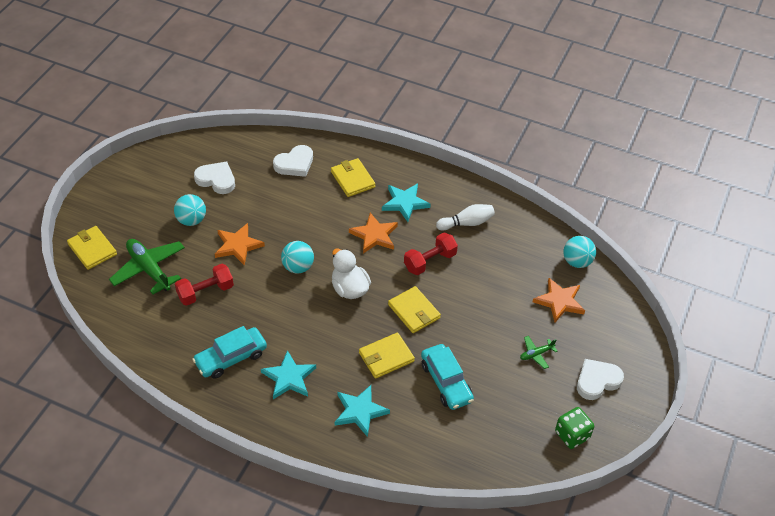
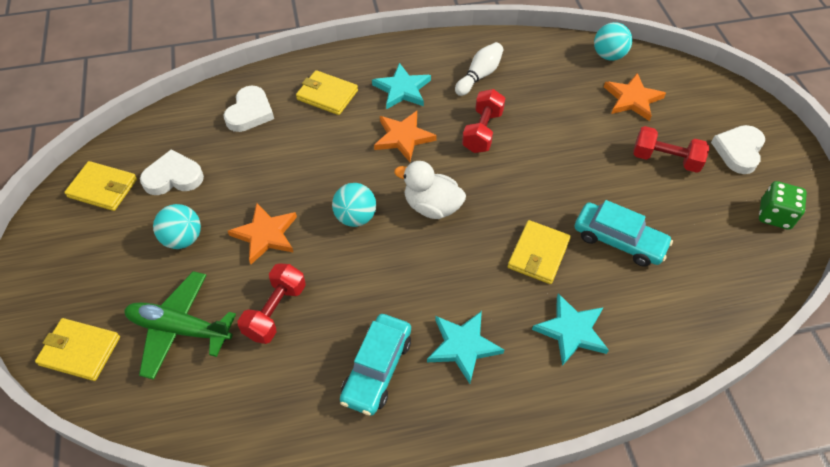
camera: 35 degrees left, 5 degrees up
(414, 311) = (517, 189): yellow wallet -> yellow wallet (103, 188)
(536, 354) = (665, 159): green plane -> red dumbbell

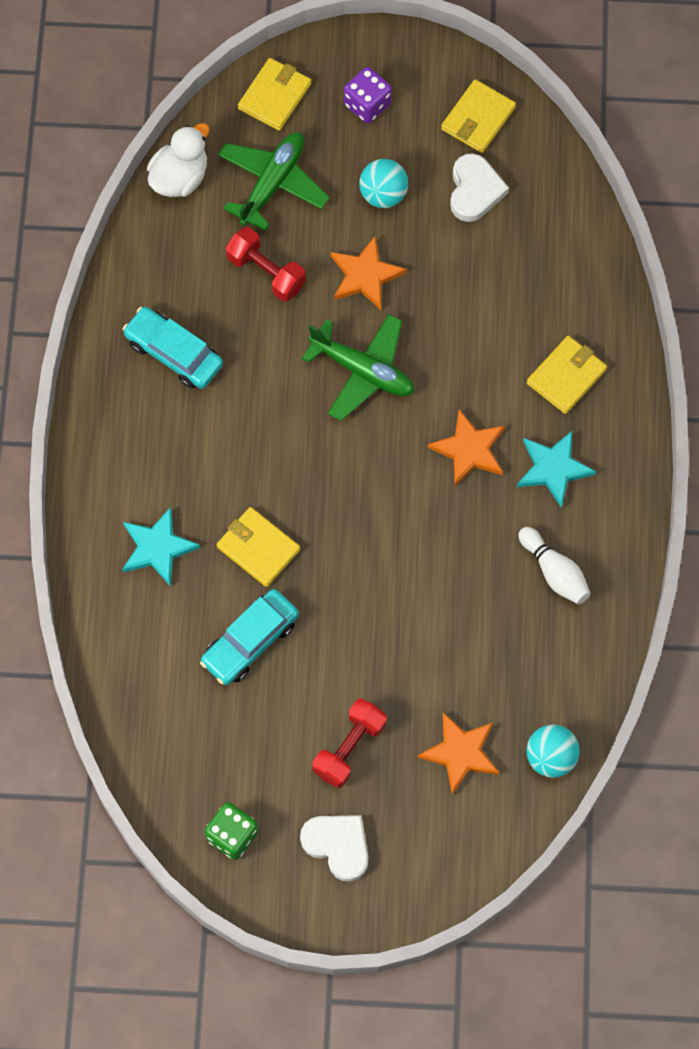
camera: 105 degrees right, 15 degrees up
(89, 271) = (367, 104): none -> purple dice
(250, 112) = (558, 282): white heart -> none
(355, 217) = (363, 371): turquoise ball -> green plane
(432, 206) = (355, 455): white duck -> white duck (180, 177)
(463, 346) = (173, 438): turquoise star -> none
(482, 131) = (454, 545): red dumbbell -> none

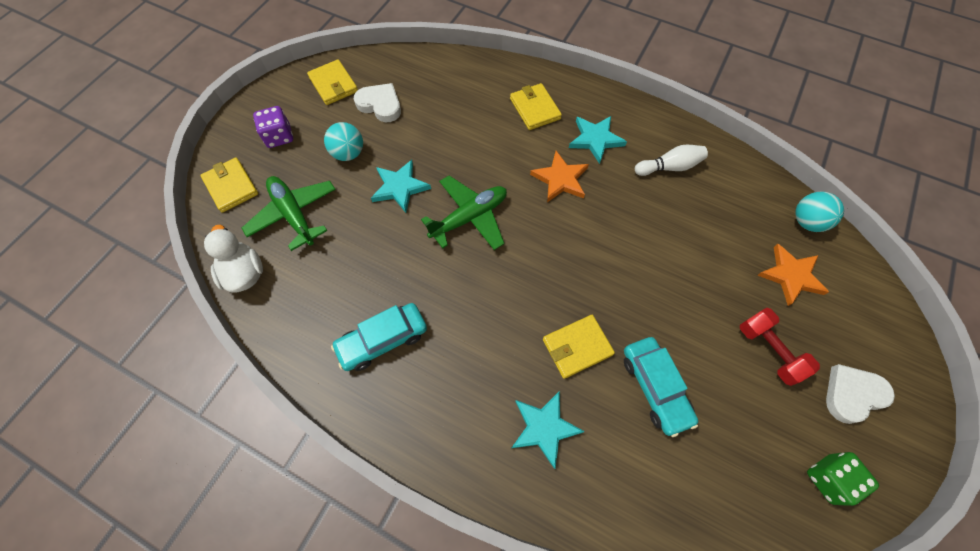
camera: 65 degrees left, 5 degrees down
(266, 272) = (358, 247): red dumbbell -> none
(365, 275) = (400, 187): orange star -> turquoise star

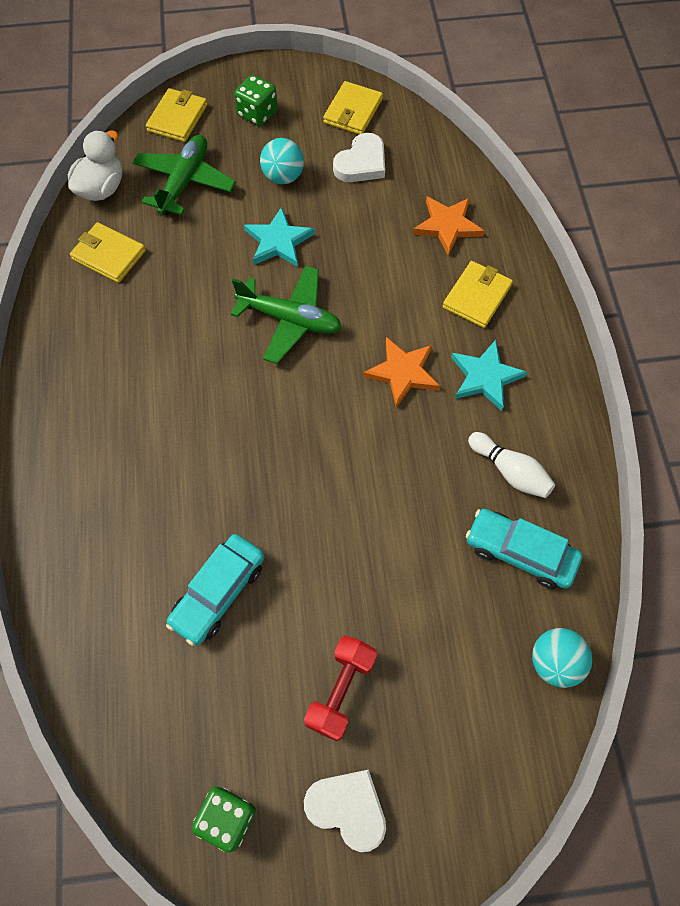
camera: 55 degrees right, 0 degrees up
(279, 136) = (257, 113): purple dice -> green dice
(380, 105) = (361, 163): white heart -> white heart turned 45 degrees clockwise
(383, 340) = (110, 331): turquoise car -> turquoise car (520, 552)
(544, 428) = (112, 513): turquoise star -> none
(577, 347) = (214, 496): yellow wallet -> yellow wallet (109, 255)
(791, 276) = (460, 675): orange star -> orange star (447, 226)

